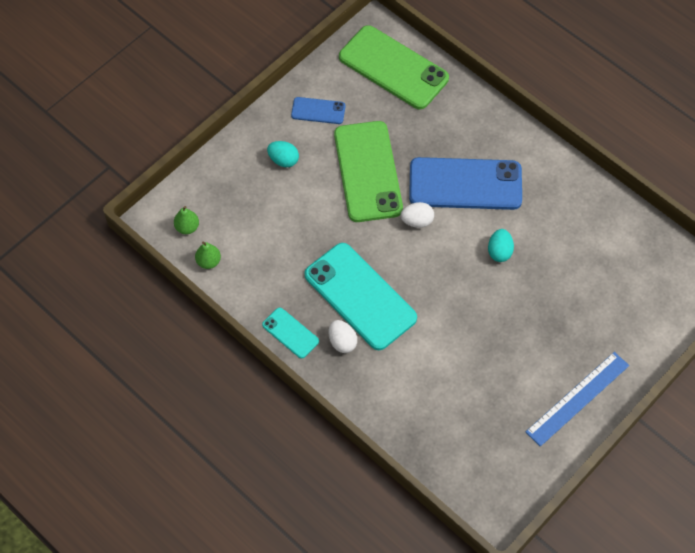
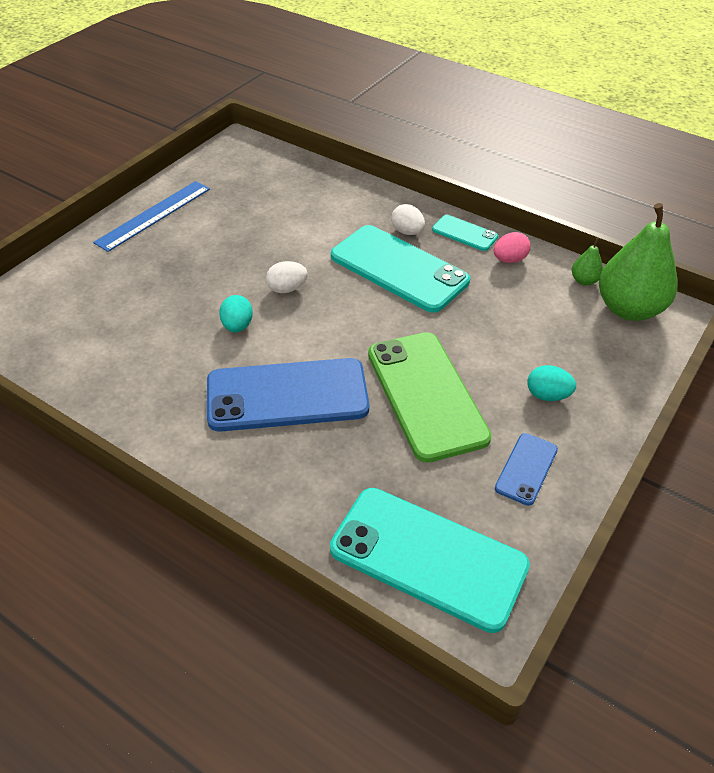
camera: 170 degrees right, 15 degrees down
(187, 227) = (628, 309): green pear -> green pear, size x2.32
(262, 294) = (509, 260): none -> pink egg
(318, 111) = (526, 469): blue phone -> blue phone turned 60 degrees counterclockwise
(393, 68) = (428, 558): green phone -> turquoise phone
(417, 221) = (347, 346): white egg -> white egg (287, 289)

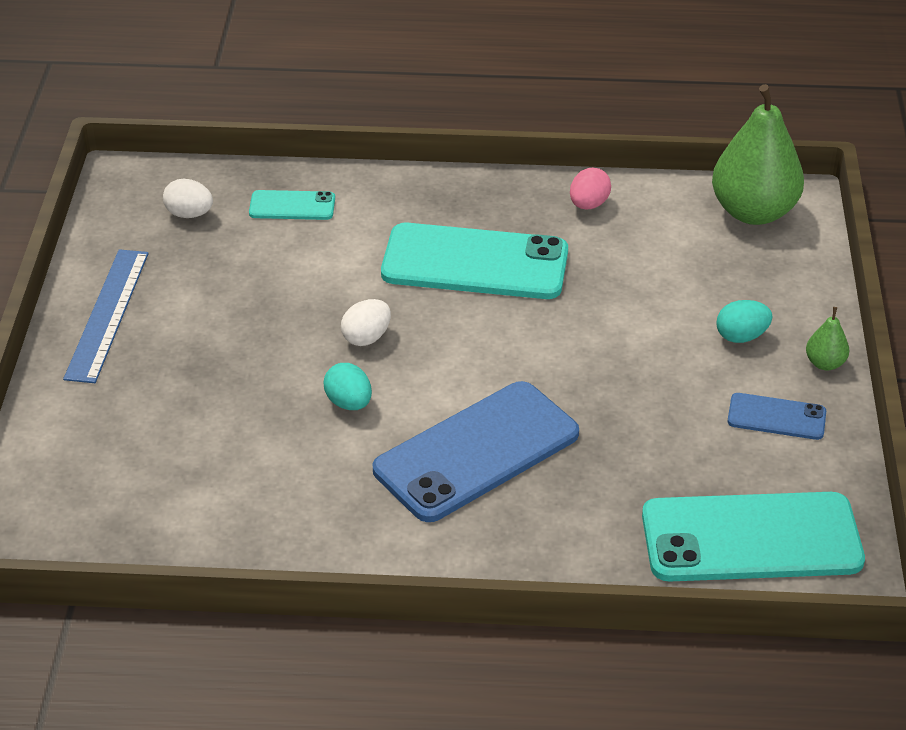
camera: 30 degrees left, 5 degrees down
(407, 232) = (446, 215): white egg -> white egg (189, 214)
(426, 395) = (621, 388): green phone -> none
(464, 233) = (513, 192): turquoise phone -> turquoise phone (292, 206)
(526, 469) = (776, 417): blue phone -> blue phone turned 75 degrees counterclockwise
(584, 281) = (686, 198): green pear -> green pear (825, 363)

